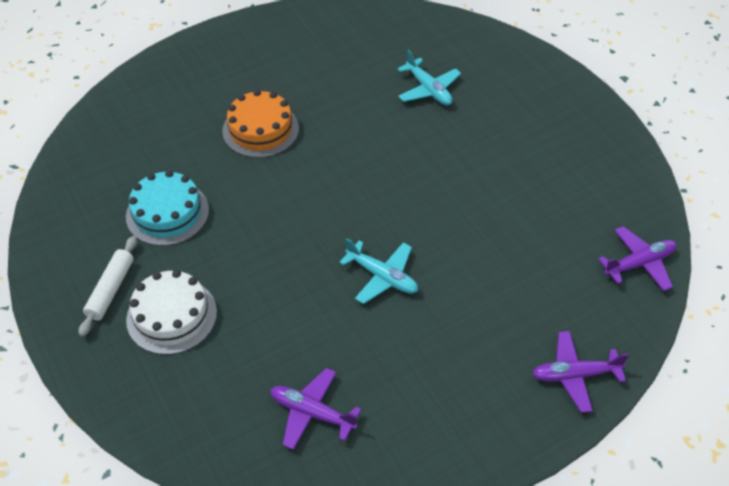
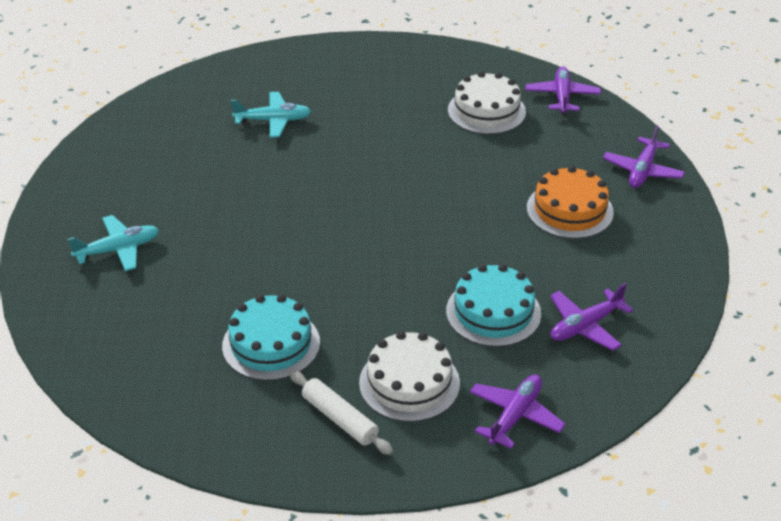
camera: 60 degrees left, 10 degrees down
(171, 403) = (515, 416): none -> purple plane
(260, 129) = (218, 241): orange cake -> orange cake (569, 210)
(288, 337) = (493, 312): none -> turquoise cake
(382, 277) = (469, 231): turquoise plane -> turquoise plane (118, 249)
(564, 217) = (486, 111): none -> white cake

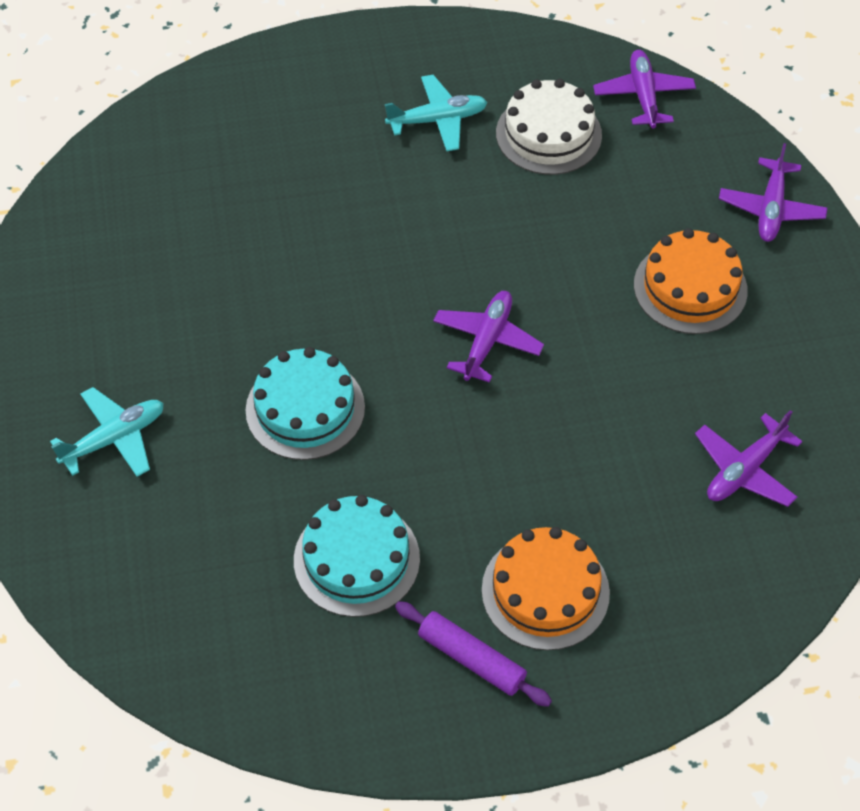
camera: 10 degrees left, 15 degrees up
(273, 121) = (265, 189): turquoise plane -> turquoise plane (437, 120)
(340, 418) = (472, 659): white rolling pin -> purple rolling pin
(409, 383) = (545, 591): white cake -> orange cake
(493, 312) = (626, 466): turquoise cake -> turquoise cake (305, 408)
(515, 416) = (685, 619): purple plane -> purple plane (487, 341)

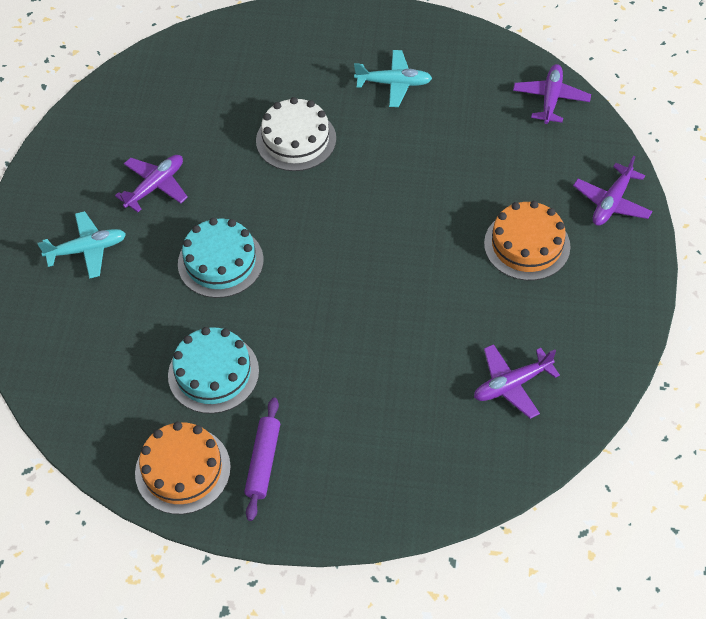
camera: 20 degrees right, 0 degrees up
(472, 659) = (263, 462): purple rolling pin -> purple rolling pin turned 45 degrees clockwise
(487, 341) = (364, 247): purple plane -> purple plane (155, 186)
(545, 591) = (333, 430): orange cake -> orange cake (183, 470)
(548, 134) = (469, 111): white cake -> white cake (296, 139)

